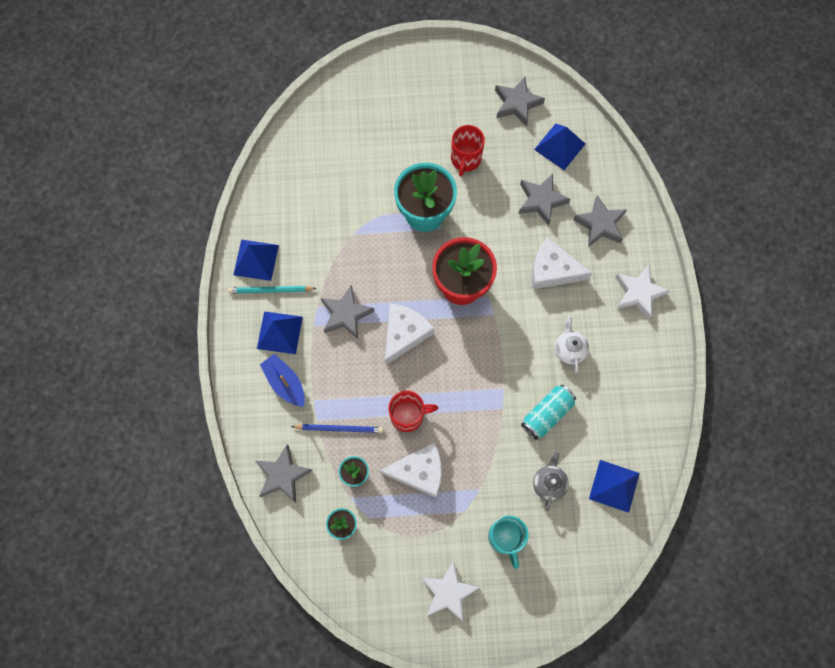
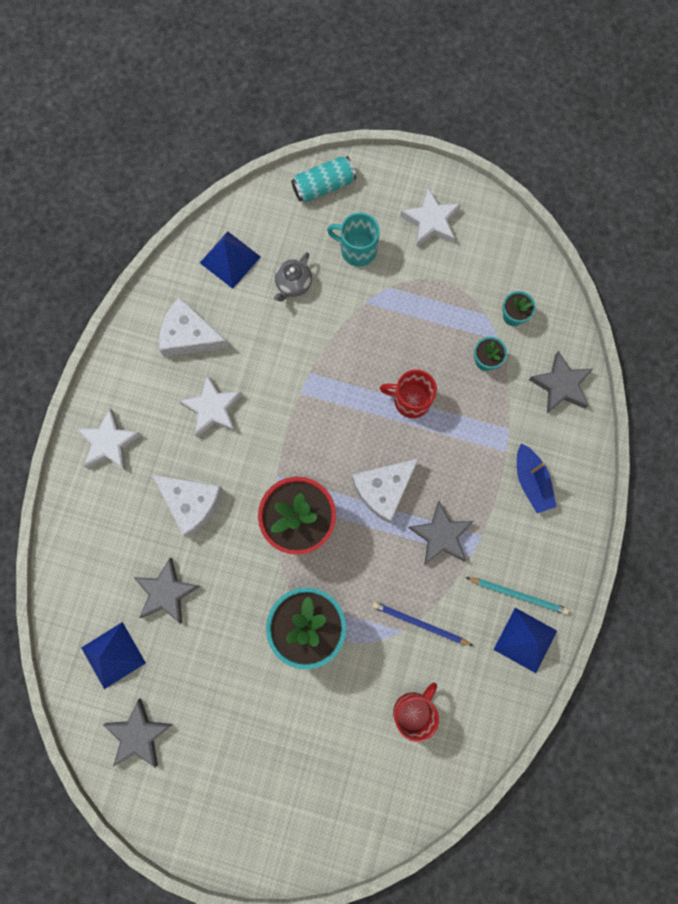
camera: 160 degrees left, 5 degrees up
(279, 332) = (521, 541): blue pyramid -> none
(339, 428) = (488, 412): blue pencil -> blue pencil (420, 624)
(419, 471) = (419, 340): white cheese -> white cheese (189, 335)
(465, 159) = (233, 680): red mug -> red mug (413, 711)
(505, 538) = (357, 249): turquoise mug -> turquoise mug turned 75 degrees counterclockwise
(547, 414) = (266, 351): turquoise can -> turquoise can (323, 186)
(569, 349) = (213, 409): white teapot -> white star
(600, 224) = (113, 538): grey star -> none

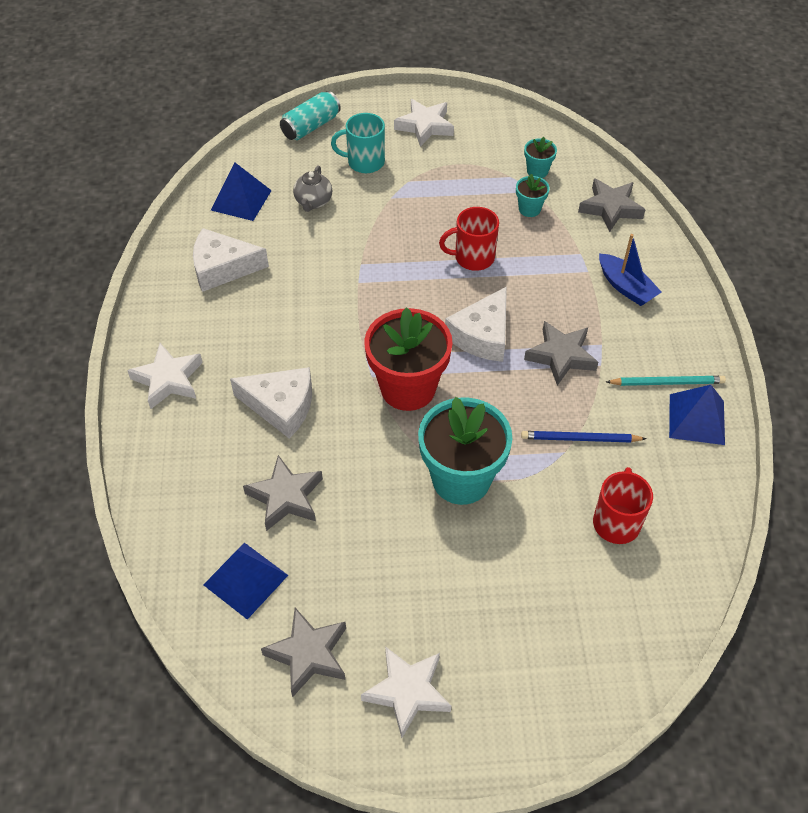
camera: 20 degrees left, 25 degrees down
(213, 409) = (272, 319): white star -> white star (407, 692)

